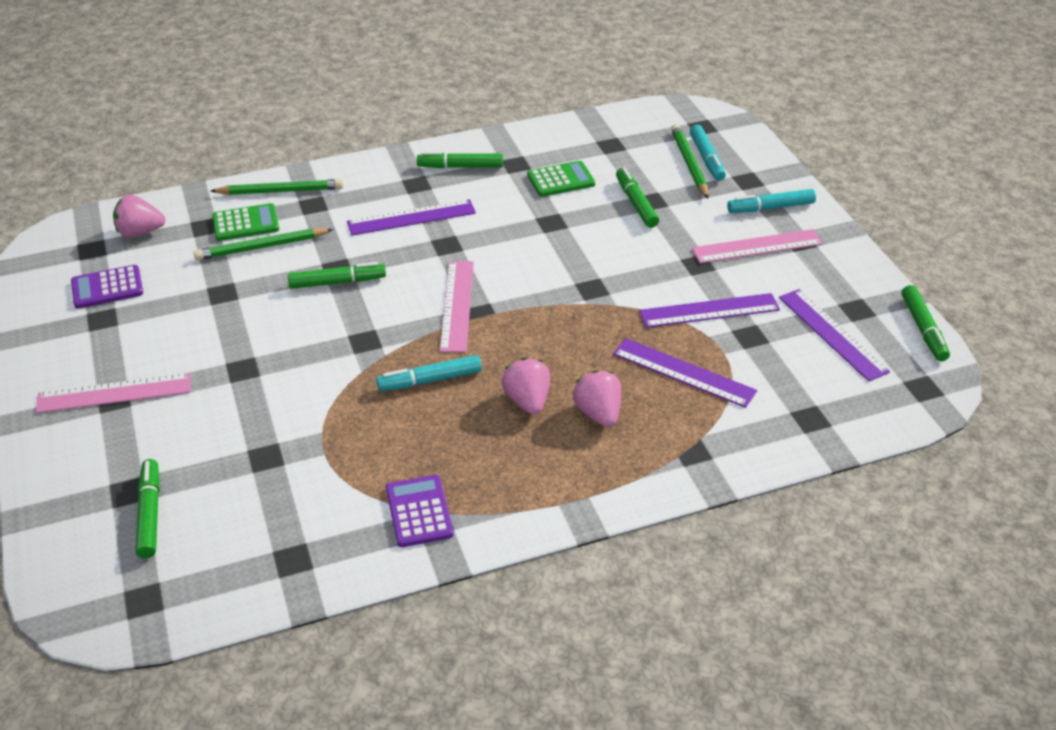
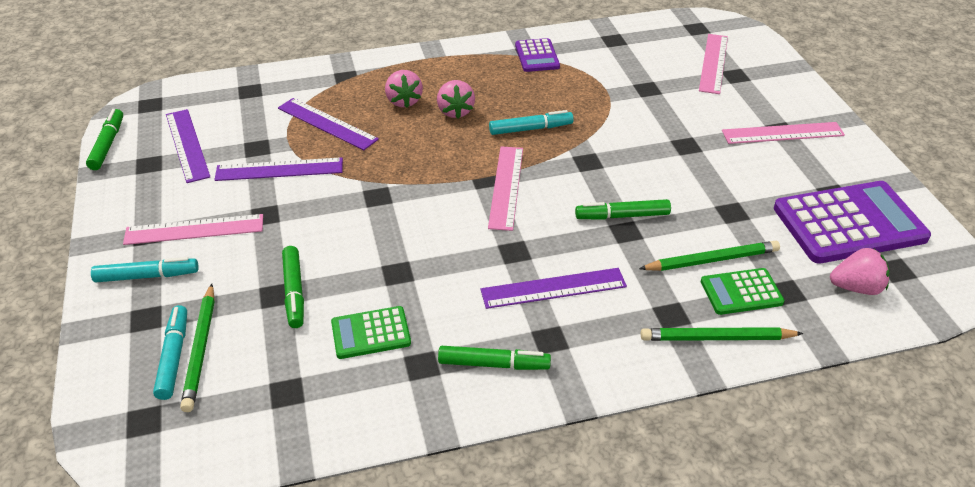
camera: 175 degrees left, 0 degrees up
(107, 288) = (849, 223): purple calculator -> purple calculator, size x1.95
(150, 514) = (713, 63): green marker -> pink ruler

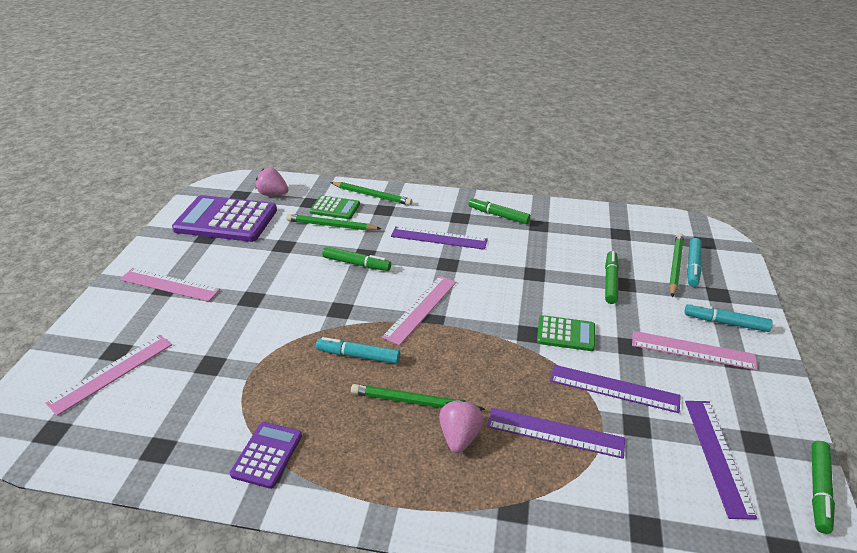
camera: 155 degrees left, 5 degrees down
(327, 123) = (555, 433): purple ruler -> purple ruler turned 45 degrees counterclockwise
(371, 333) = (564, 246): green calculator -> green calculator (565, 334)
(455, 111) = (413, 402): pink strawberry -> green pencil

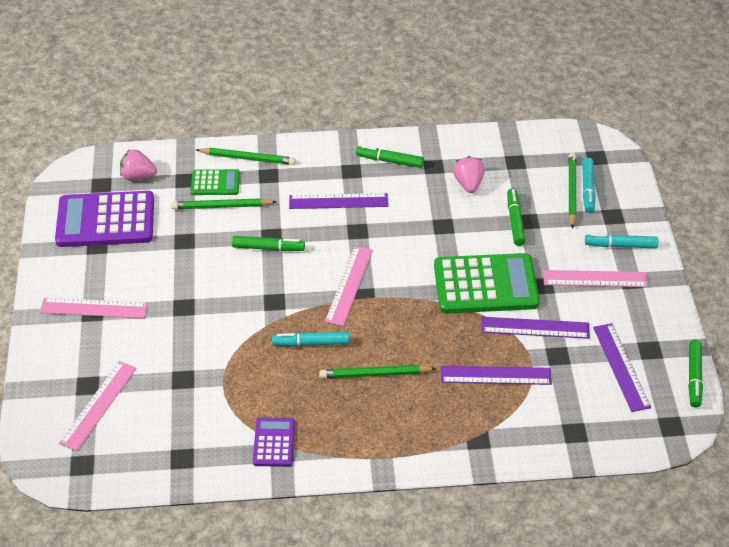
camera: 15 degrees left, 10 degrees up
(459, 437) = (422, 395): pink strawberry -> pink strawberry (468, 184)
(565, 334) = (485, 284): green calculator -> green calculator, size x1.95

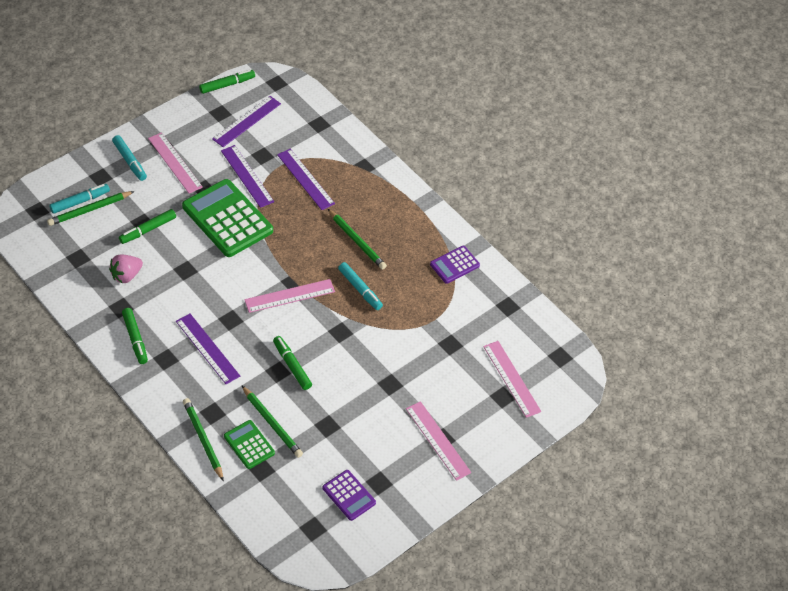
camera: 130 degrees left, 5 degrees up
(98, 405) = (511, 379): pink ruler -> pink ruler turned 75 degrees clockwise
(105, 220) = (349, 495): purple calculator -> purple calculator, size x0.51
(138, 176) = (283, 507): pink strawberry -> none

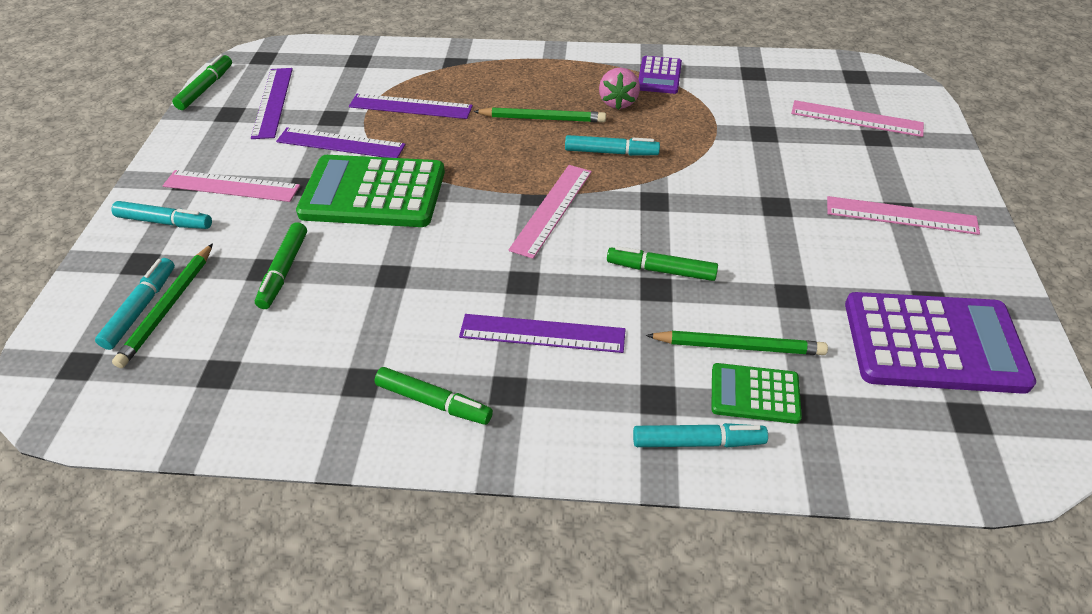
camera: 40 degrees left, 5 degrees down
(126, 275) = (320, 340): pink strawberry -> pink strawberry (618, 102)
(203, 439) = (697, 442): green pencil -> turquoise marker
(349, 495) = (933, 343): purple calculator -> purple calculator, size x1.95

